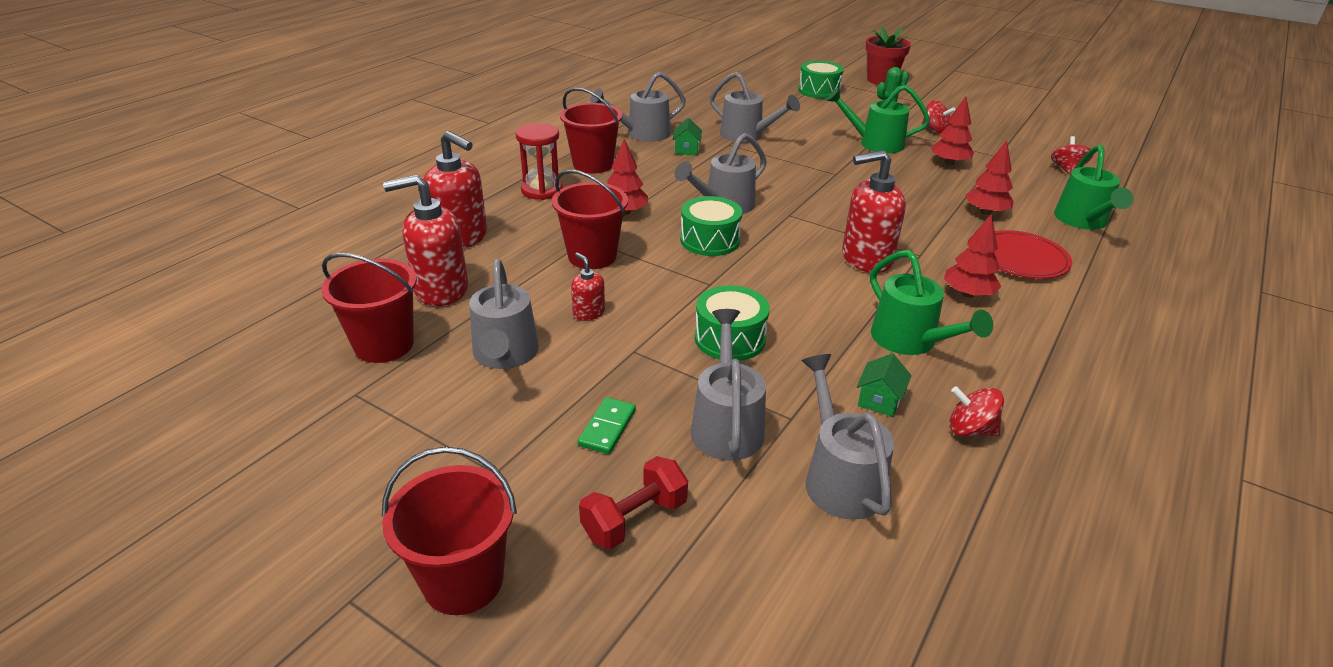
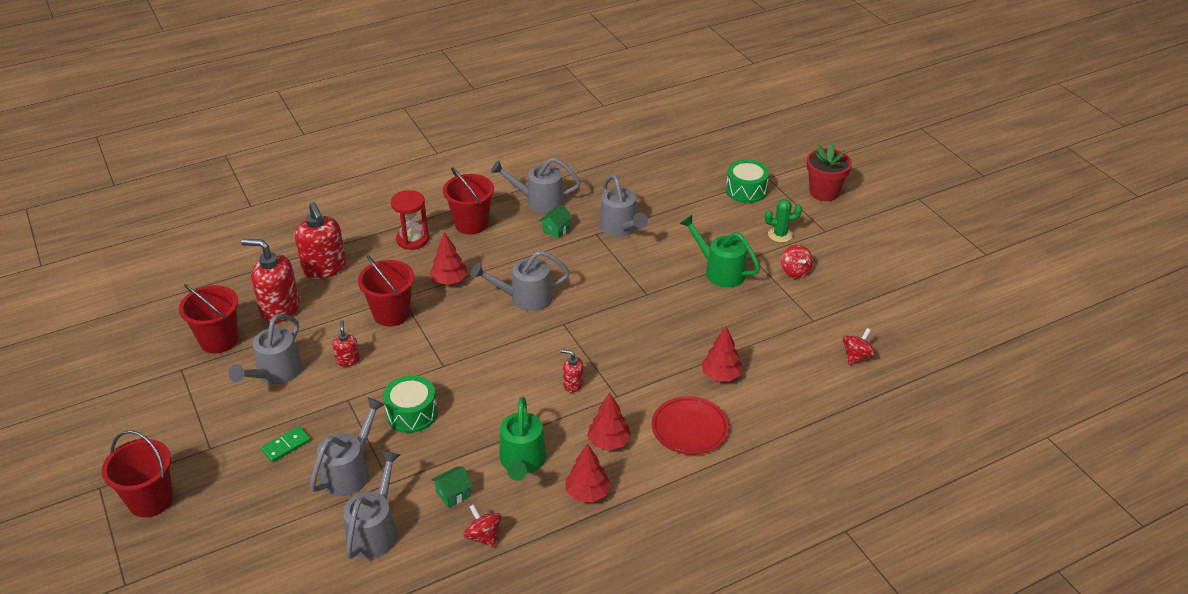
camera: 30 degrees right, 5 degrees up
(634, 519) = (251, 505): red dumbbell -> none
(710, 240) = (481, 328): green drum -> none
(866, 259) = (573, 384): red soap dispenser -> red soap dispenser, size x0.49
(949, 163) = (758, 314): red tree -> red tree (587, 493)
(1083, 221) = (791, 414): green watering can -> none

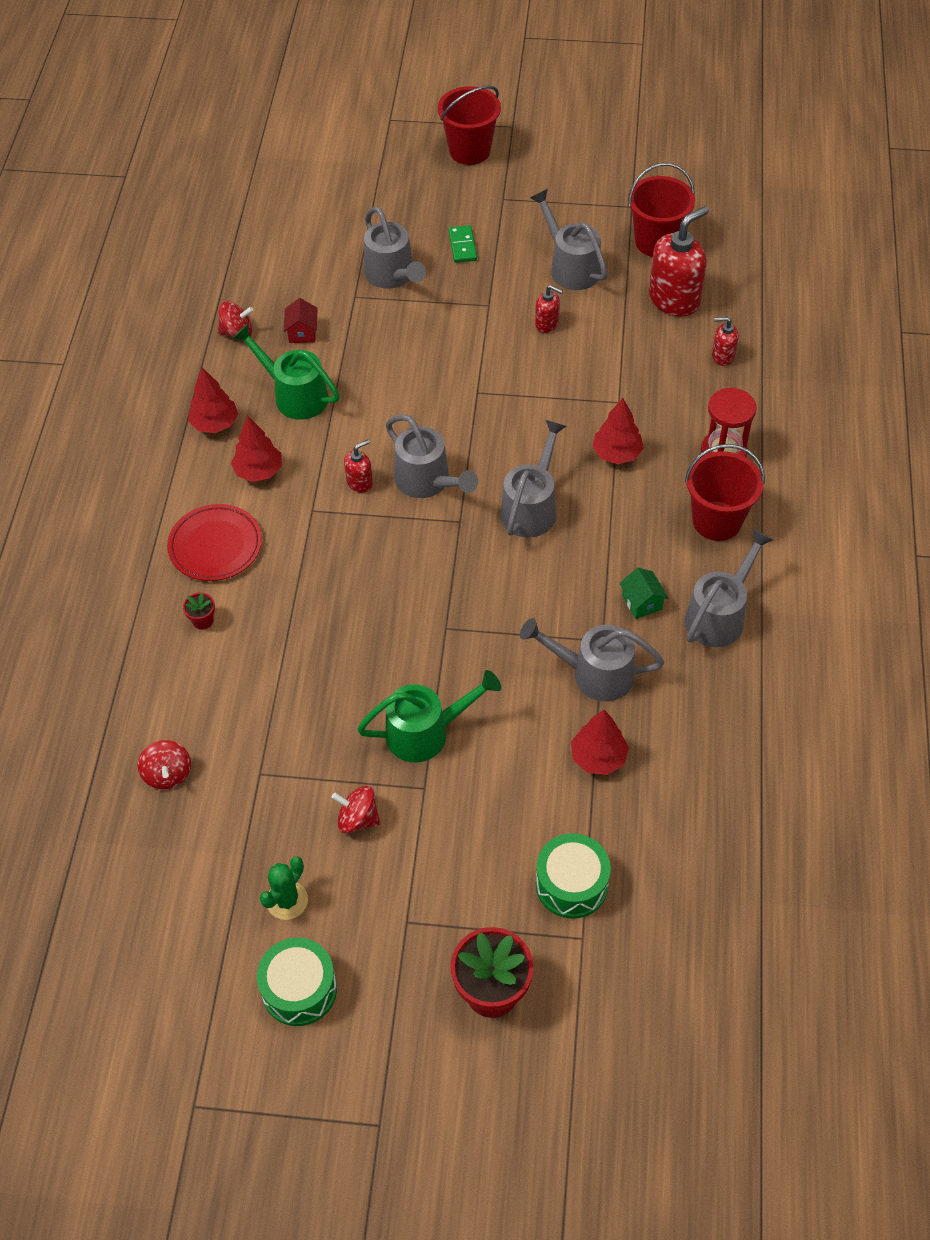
camera: 125 degrees right, 15 degrees up
(324, 268) = (722, 356): red soap dispenser -> red soap dispenser, size x0.49
(375, 530) = (310, 269): grey watering can -> grey watering can (428, 482)
(391, 314) = (595, 382): red bucket -> none
(412, 413) = (428, 343): green drum -> green drum (299, 989)
(453, 494) = (302, 332): green house -> red house
(721, 375) = (259, 618): red tree -> red tree (598, 757)
(749, 401) = (203, 621): none -> red flower pot
(780, 235) = (442, 856): green cactus -> green cactus (287, 900)

